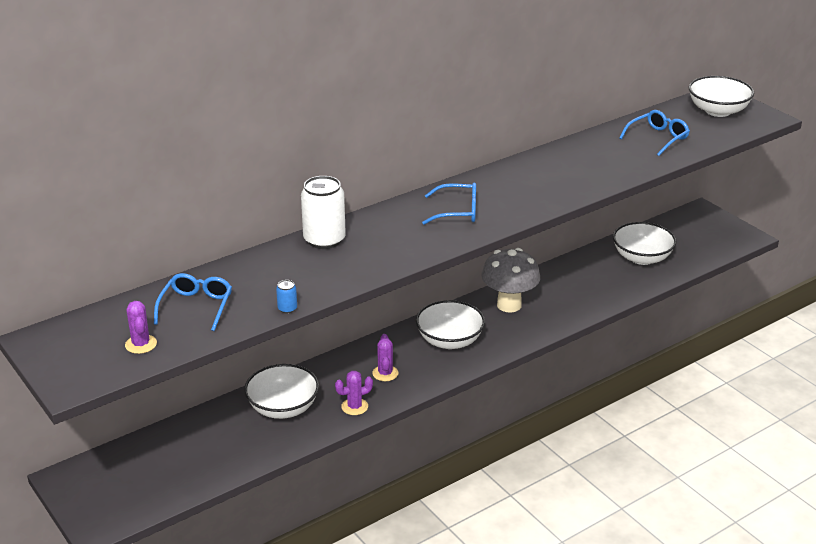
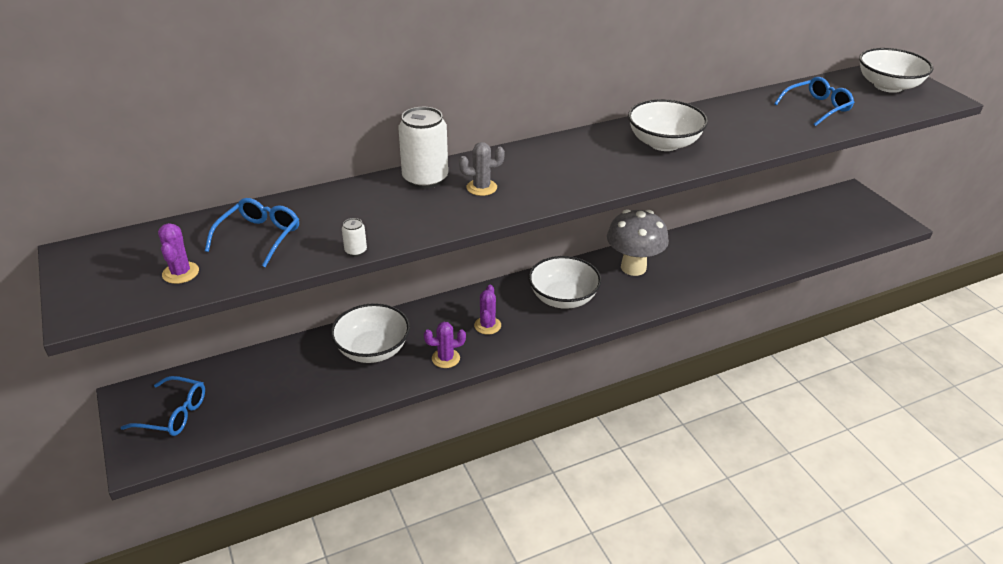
camera: 10 degrees right, 5 degrees up
(287, 309) = (355, 251): blue can -> white can
(378, 242) = (481, 187): none -> grey cactus
(457, 212) = (578, 163): blue glasses -> blue glasses (173, 414)
(642, 258) = (782, 234): white bowl -> white bowl (664, 143)

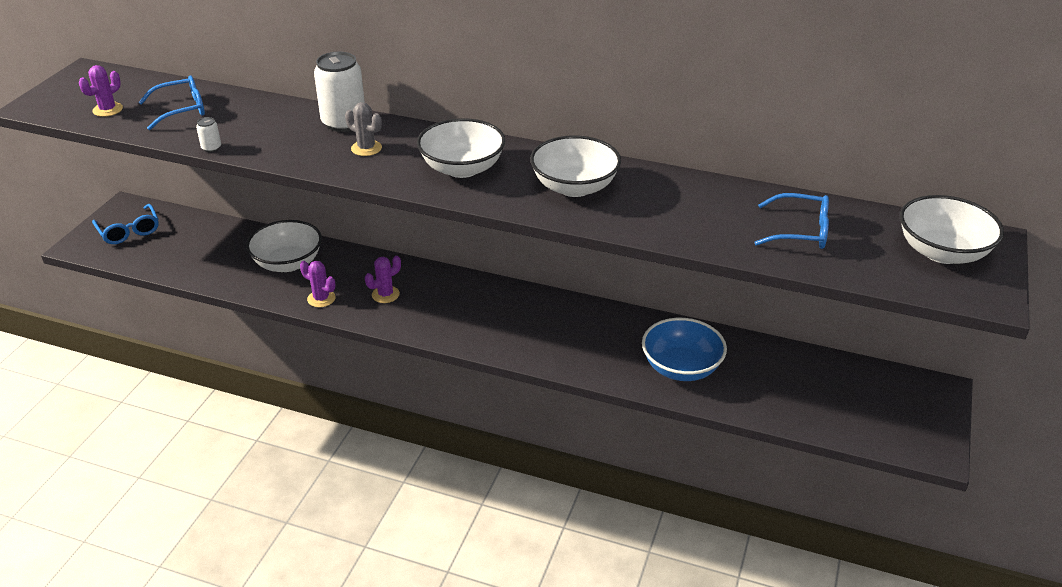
camera: 45 degrees right, 0 degrees up
(563, 298) = (473, 310): white bowl -> white bowl (462, 168)
(633, 267) = (572, 322): grey mushroom -> none
(732, 256) = (681, 367): none -> blue bowl

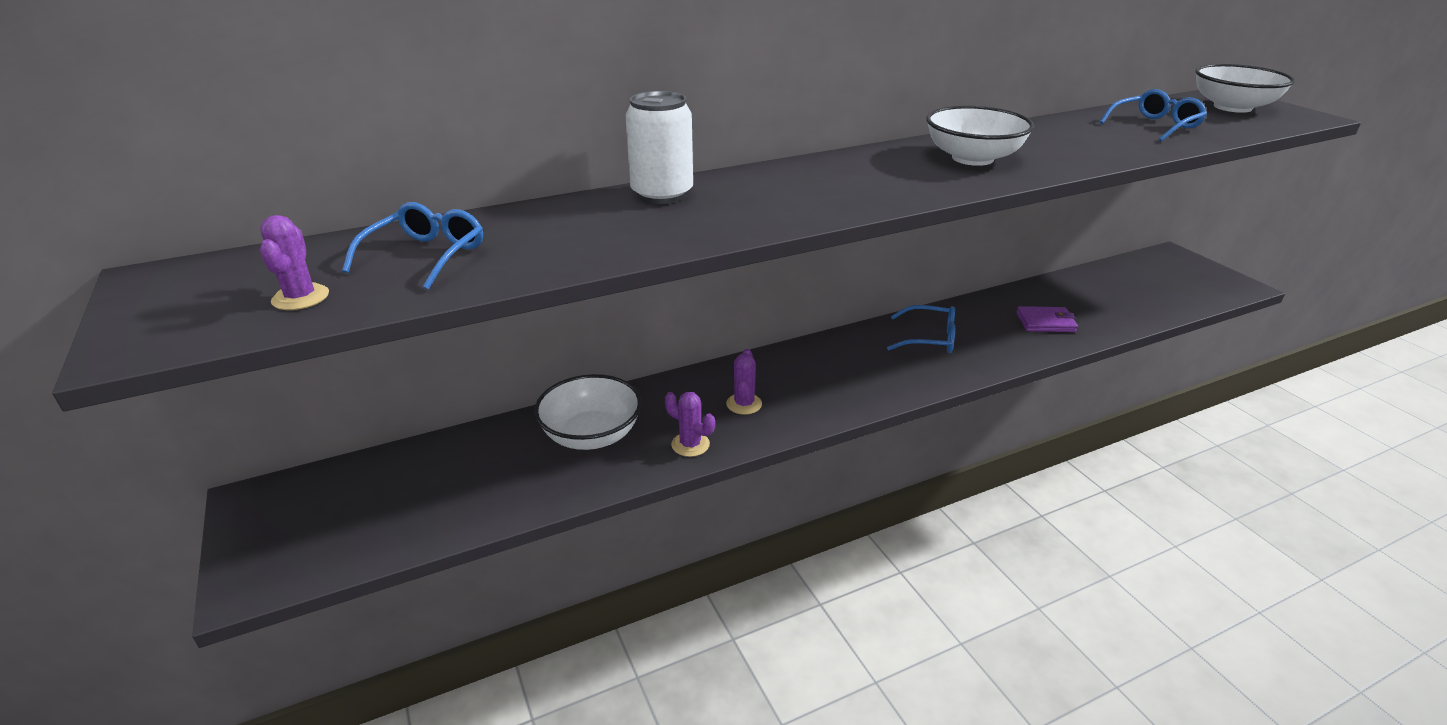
camera: 45 degrees left, 5 degrees down
(129, 231) = (309, 521): blue glasses -> blue glasses (929, 339)
(211, 148) = (563, 270): white can -> none
(321, 299) = (690, 444): purple cactus -> purple cactus turned 45 degrees clockwise
(366, 148) = (739, 202): grey cactus -> none
(462, 168) = (862, 181): white bowl -> none
(681, 367) = (1045, 322): blue bowl -> purple wallet

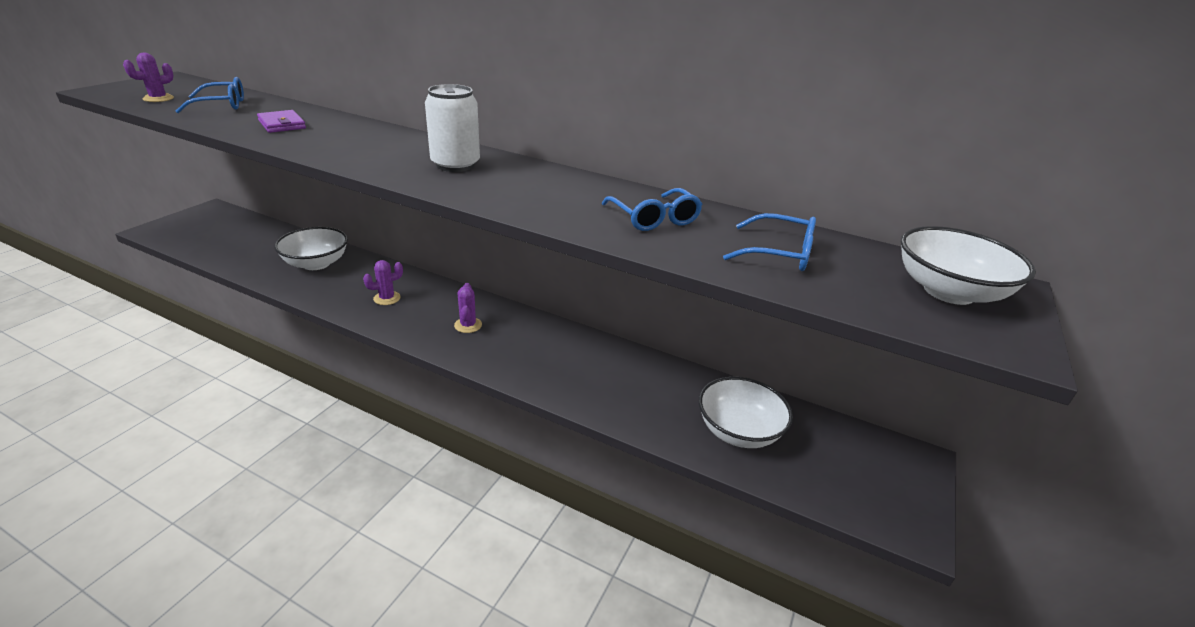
camera: 50 degrees right, 0 degrees up
(662, 194) = (357, 127): white can -> white can (455, 165)
(690, 444) = (327, 294): purple cactus -> purple cactus (468, 325)
(929, 339) = (548, 346): blue glasses -> blue glasses (654, 218)
(972, 158) = (546, 191): white bowl -> white bowl (738, 431)
(1045, 322) = (644, 399): purple wallet -> purple wallet (282, 124)

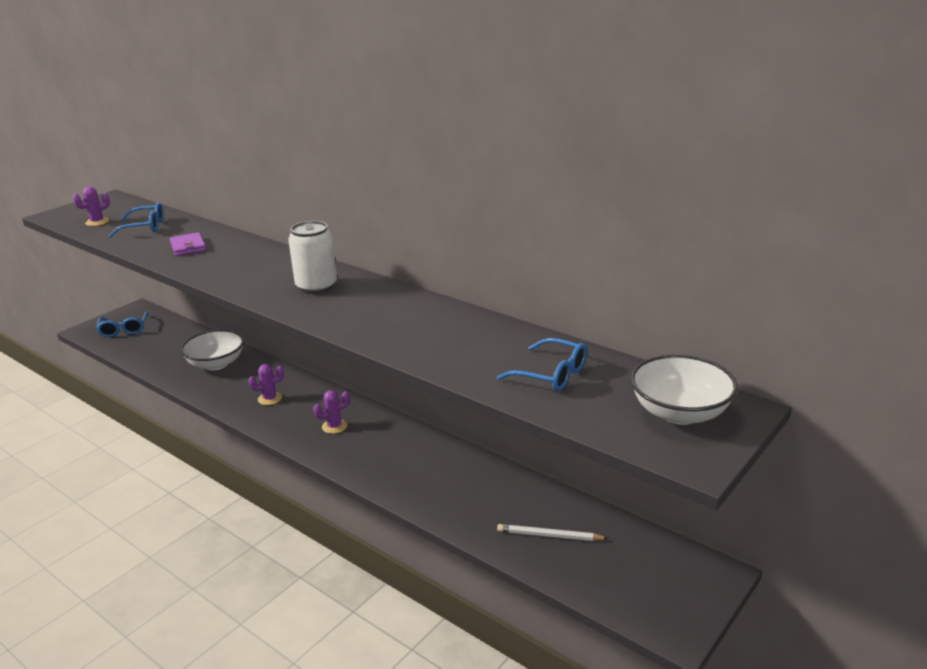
camera: 15 degrees right, 5 degrees down
(468, 325) = (334, 426): purple cactus -> purple cactus turned 60 degrees clockwise
(654, 218) = (461, 340): blue glasses -> blue glasses (124, 329)
(738, 431) = (549, 536): white bowl -> white pencil

